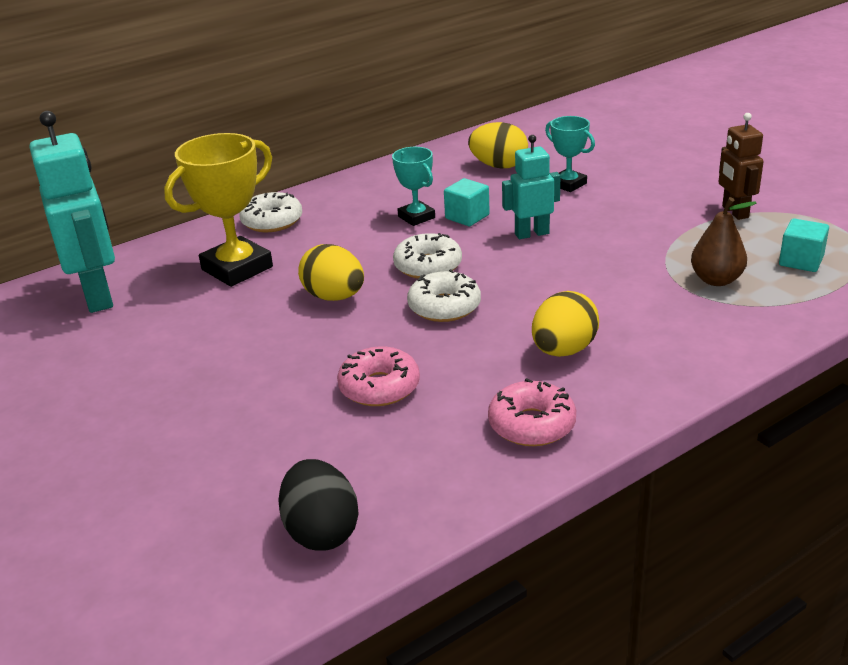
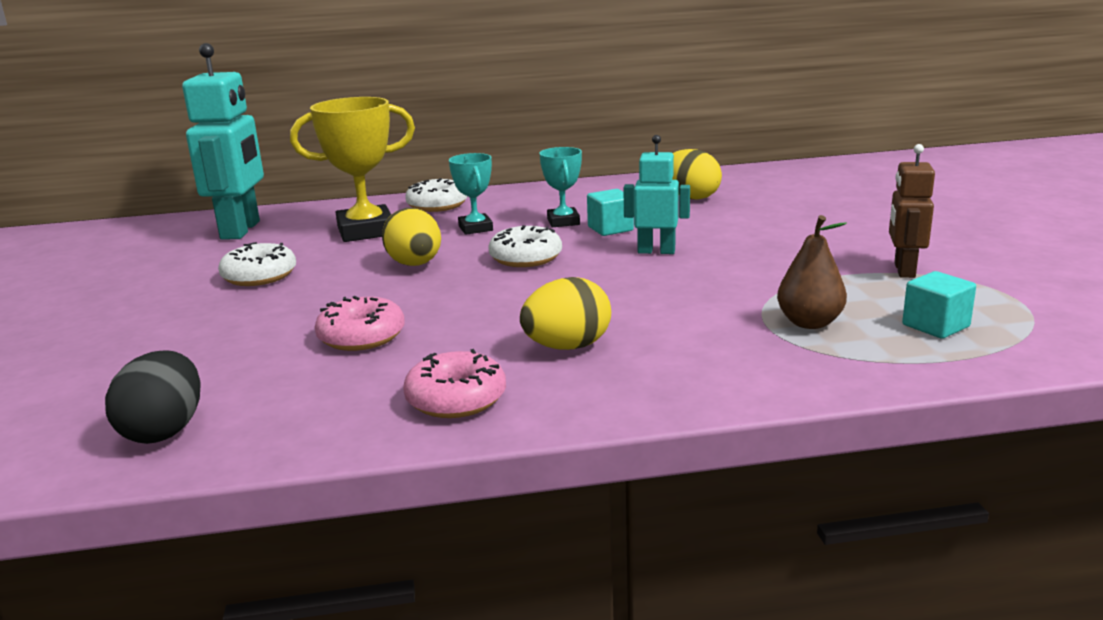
camera: 25 degrees right, 10 degrees down
(444, 307) = (500, 290): white donut -> white donut (259, 276)
(568, 184) = (743, 220): turquoise trophy -> turquoise trophy (475, 228)

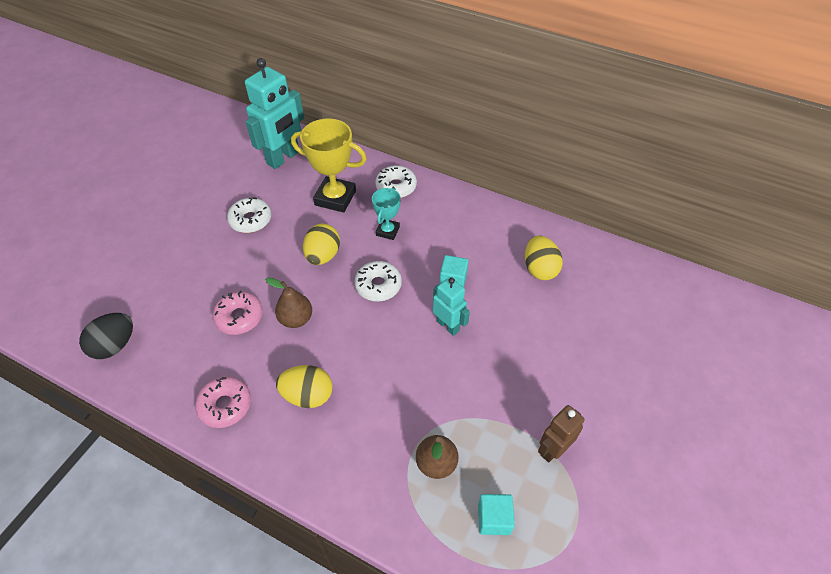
camera: 35 degrees right, 30 degrees up
(452, 310) = (296, 319): none -> brown pear
(563, 222) = (438, 253): turquoise trophy -> none

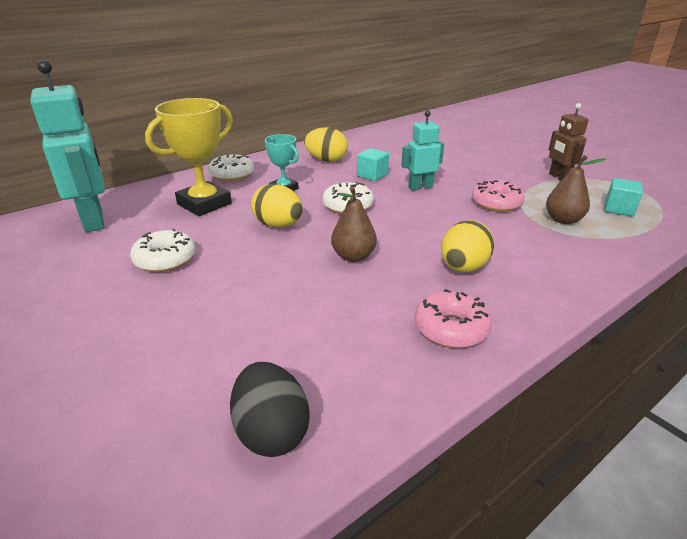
camera: 65 degrees left, 20 degrees down
(239, 317) = (318, 294): pink donut -> pink donut (496, 203)
(539, 269) = (389, 146): yellow egg -> yellow egg (326, 160)

